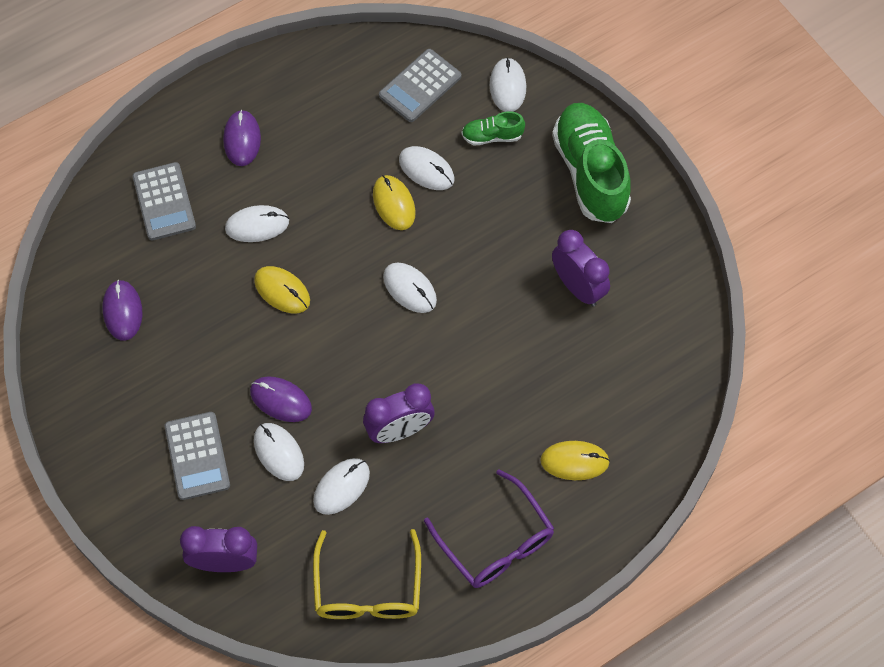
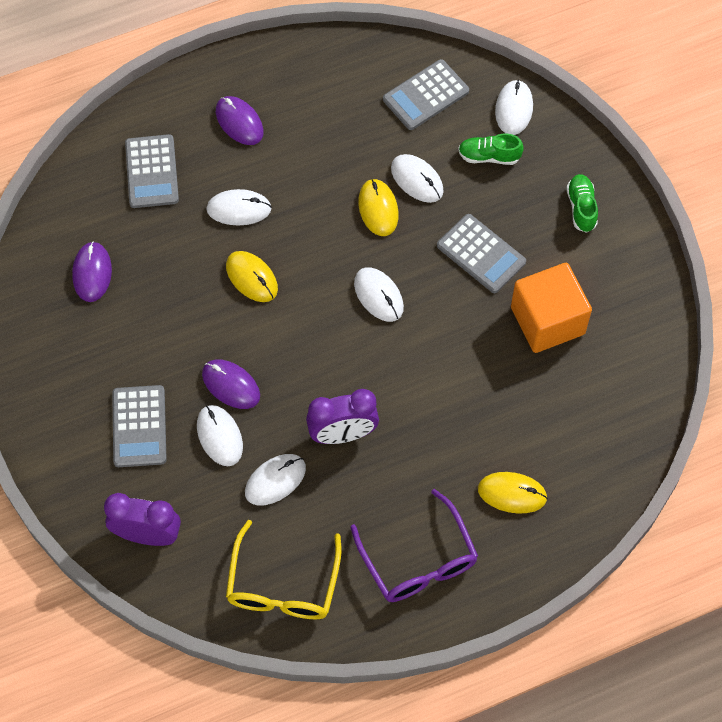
camera: 10 degrees right, 0 degrees up
(242, 139) = (239, 122): purple mouse -> purple mouse turned 45 degrees counterclockwise
(502, 232) = (481, 254): none -> grey calculator
(578, 287) = (547, 320): purple clock -> orange cube
(590, 172) = (581, 208): green shoe -> green shoe, size x0.47

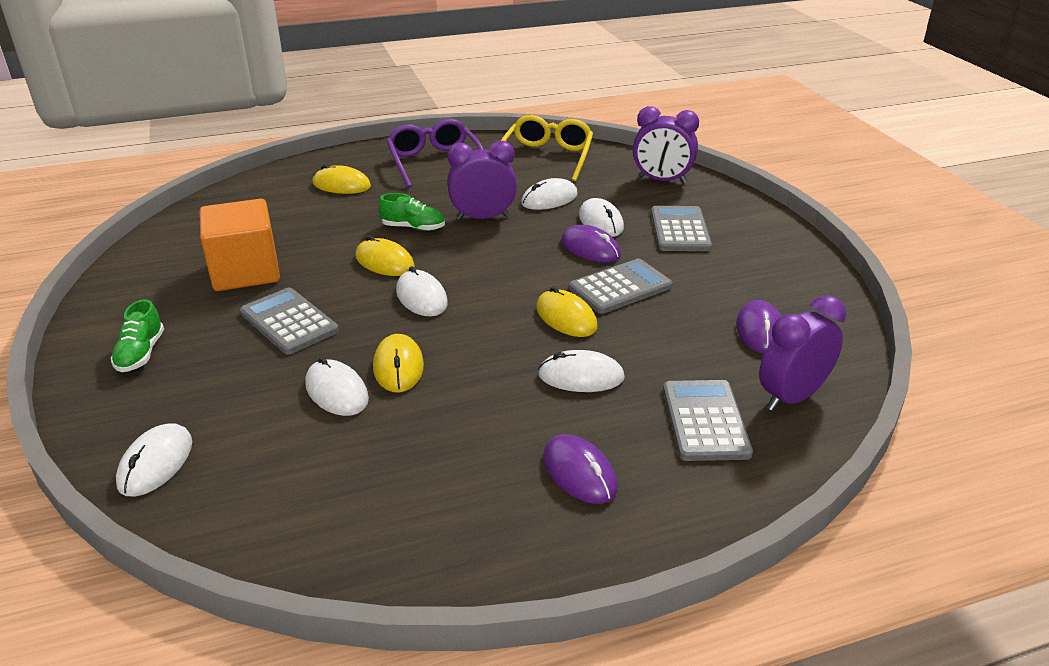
camera: 175 degrees left, 30 degrees down
(85, 199) = (791, 397): none -> purple clock
(424, 346) = (385, 262): none -> yellow mouse
(426, 95) = (280, 489): grey calculator -> grey calculator (620, 287)
(489, 156) = (226, 410): green shoe -> green shoe (413, 228)

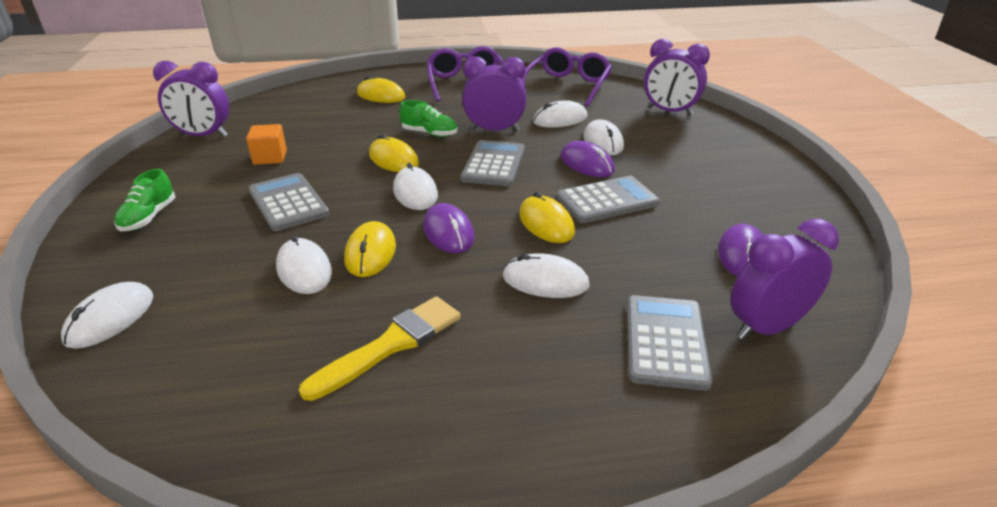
camera: 10 degrees right, 0 degrees up
(155, 252) = (203, 136): none -> purple clock
(245, 272) = (270, 157): orange cube -> orange cube, size x0.52
(452, 454) = (391, 345): none -> yellow brush
(547, 157) = (568, 86): yellow glasses -> purple glasses
(579, 472) = (515, 381): purple mouse -> purple mouse (448, 232)
(680, 230) = (678, 154): grey calculator -> grey calculator (494, 164)

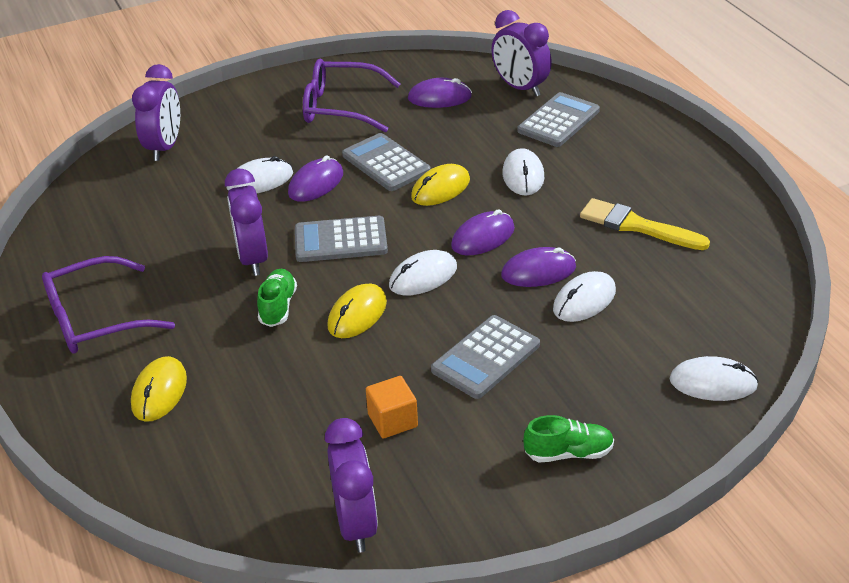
camera: 105 degrees left, 5 degrees up
(370, 253) = (538, 271): yellow mouse -> purple mouse
(560, 119) = (206, 217): white mouse -> none
(568, 86) = (93, 228): purple glasses -> purple glasses (340, 107)
(665, 342) = (558, 121): grey calculator -> grey calculator turned 135 degrees clockwise

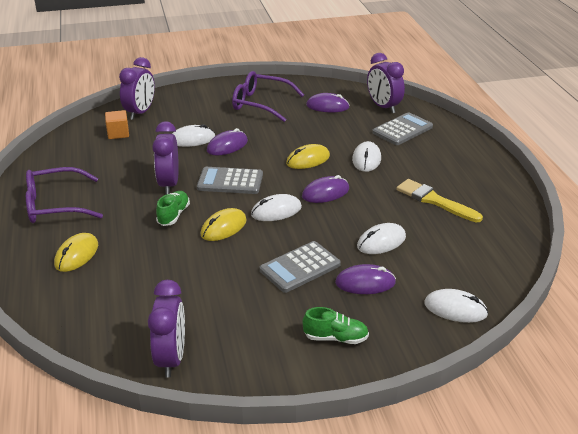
camera: 10 degrees right, 5 degrees down
(386, 163) = (277, 140): grey calculator -> none
(392, 420) = (221, 297): orange cube -> orange cube (118, 133)
(538, 271) = (356, 219): purple mouse -> purple mouse (365, 283)

